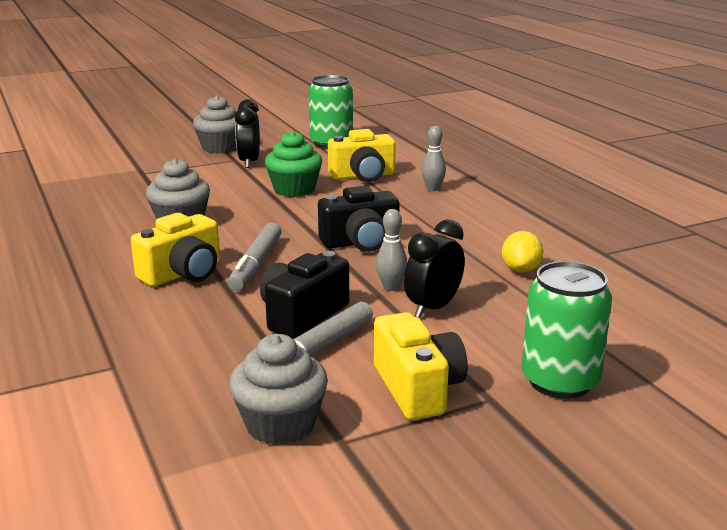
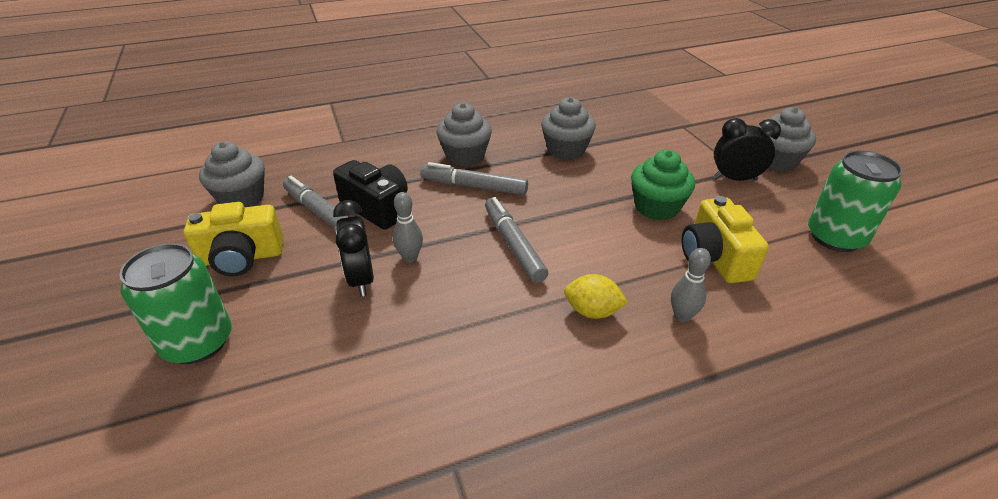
camera: 95 degrees right, 15 degrees up
(183, 273) = (465, 156): yellow camera -> grey cupcake
(361, 242) = (513, 245): black camera -> grey marker
(433, 308) = (361, 279): black clock -> black clock turned 150 degrees counterclockwise
(521, 270) = (423, 360): yellow lemon -> yellow lemon (592, 311)

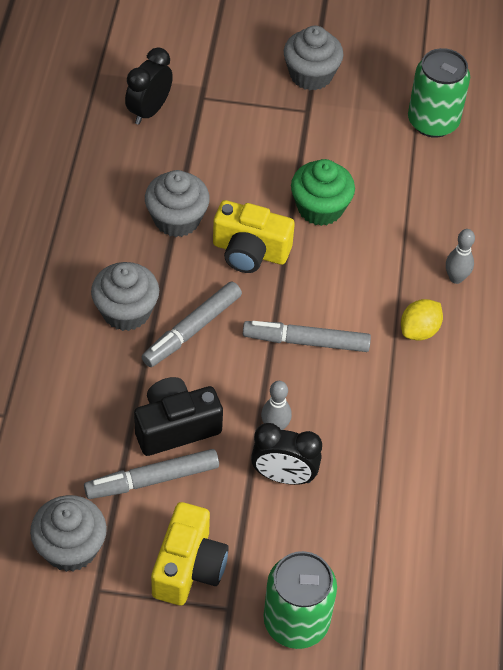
camera: 65 degrees left, 15 degrees up
(714, 257) = (408, 214): yellow camera -> yellow camera (250, 251)
(735, 179) = (317, 125): black clock -> black clock (149, 111)

